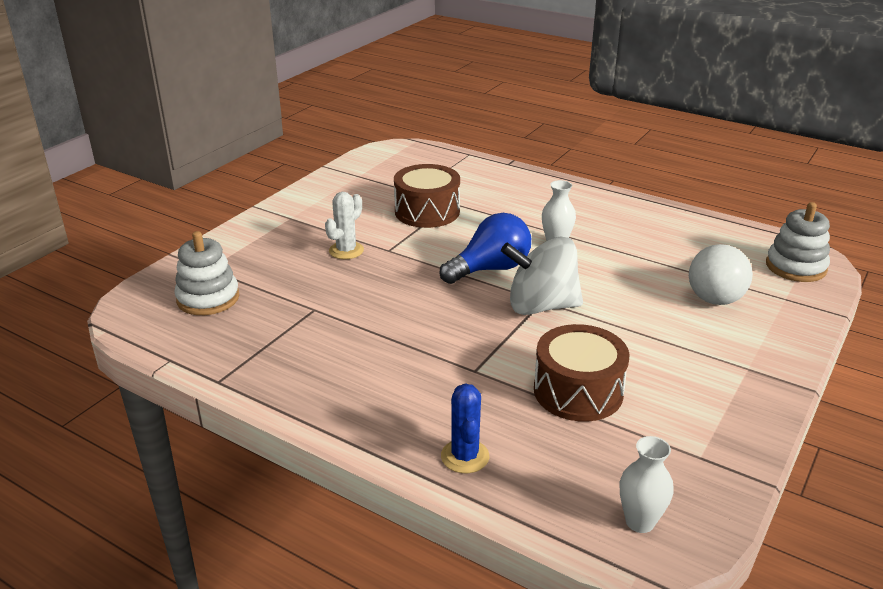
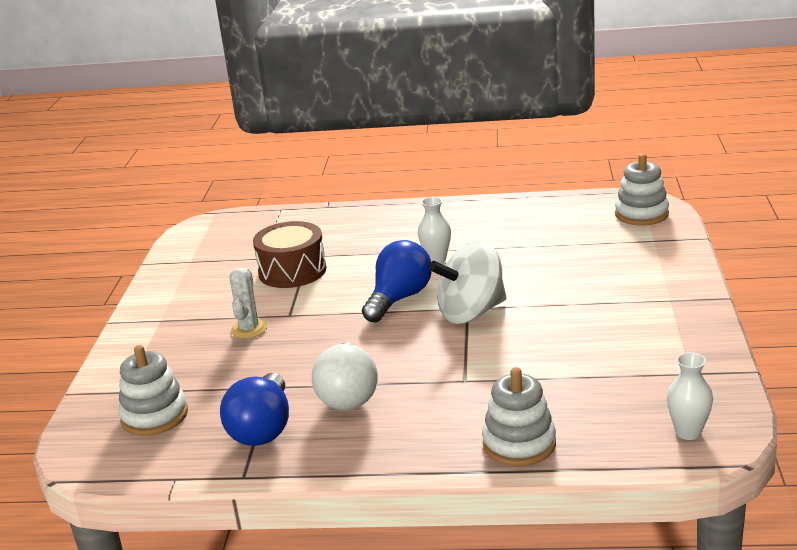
camera: 25 degrees left, 5 degrees down
(272, 344) = (263, 429): none -> blue light bulb
(465, 456) = (519, 444): blue cactus -> white stacking toy
(578, 391) = (561, 364): brown drum -> none
(717, 292) = (600, 253): white light bulb -> white light bulb (348, 395)

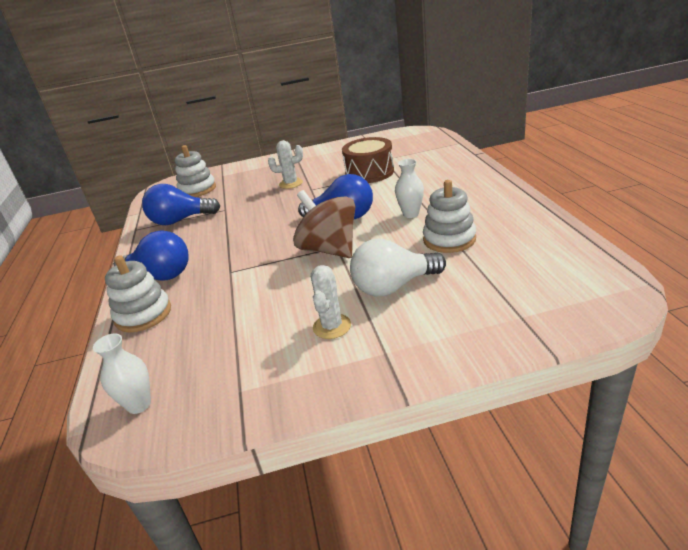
camera: 75 degrees right, 5 degrees up
(348, 395) = (213, 235): white light bulb -> white light bulb (393, 286)
(427, 437) = (160, 275): none -> blue light bulb
(471, 312) = (329, 249): white spinning top -> brown spinning top
(619, 321) = (332, 326): none -> white cactus
(641, 214) = (582, 296): white stacking toy -> white stacking toy (449, 239)

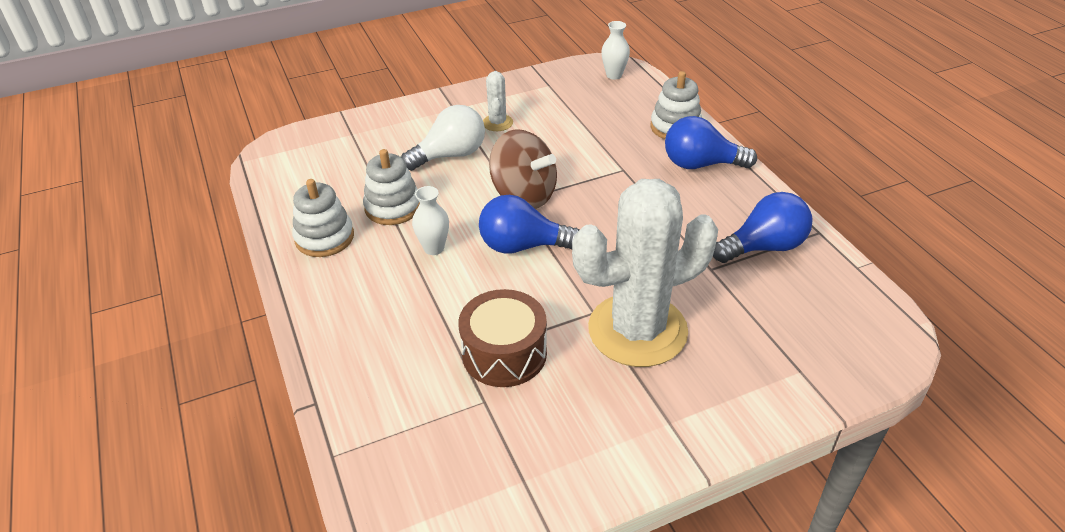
camera: 165 degrees right, 10 degrees up
(197, 189) = (809, 324): white stacking toy -> white stacking toy (324, 238)
(291, 183) = (637, 330): white cactus -> white cactus, size x2.40

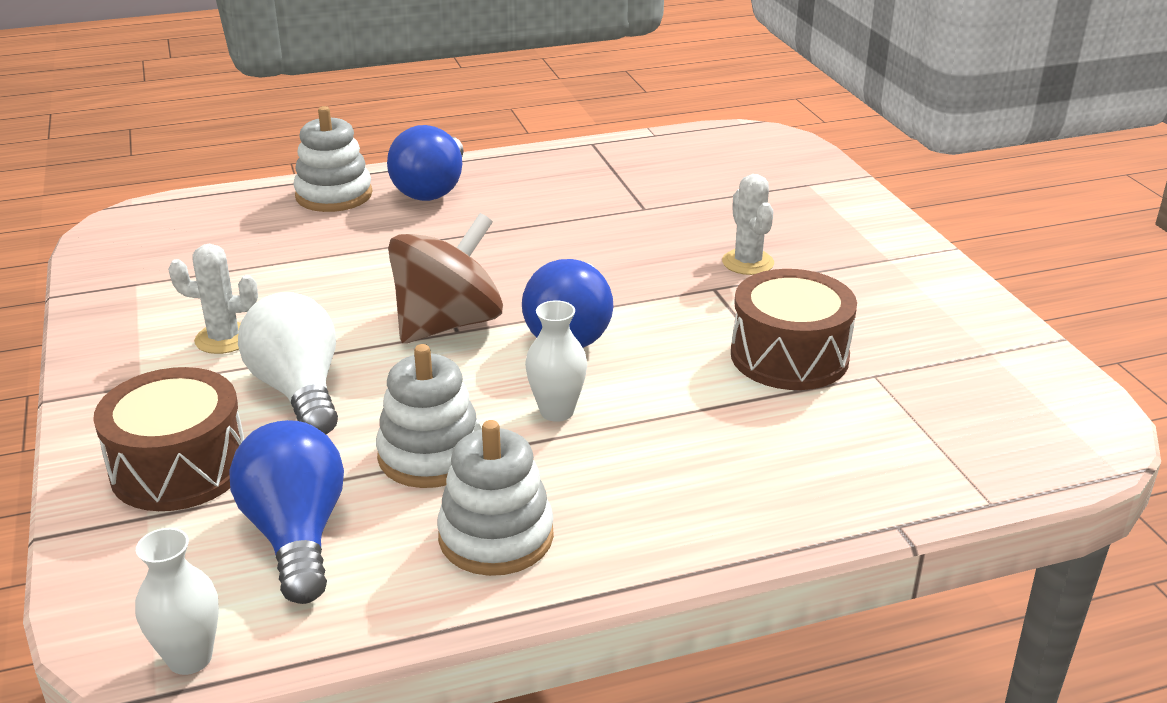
camera: 85 degrees left, 10 degrees down
(386, 134) = (179, 467): none -> brown drum
(614, 75) = (153, 225): white vase -> white vase (190, 658)
(637, 330) = (747, 262): white cactus -> white cactus, size x0.42
(764, 247) = (611, 174): blue light bulb -> blue light bulb (296, 535)

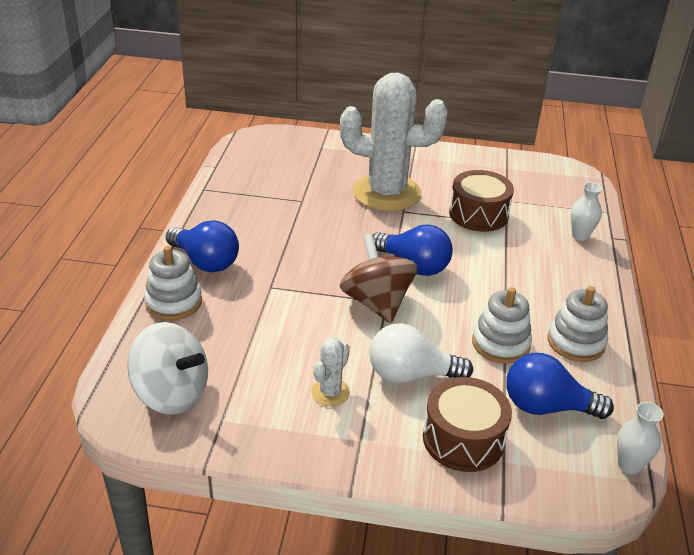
camera: 65 degrees left, 5 degrees up
(165, 242) = (171, 394): none -> white spinning top
(557, 411) = (484, 293): white vase -> white vase (580, 236)
(747, 262) = (386, 193): white cactus -> white cactus, size x2.40

